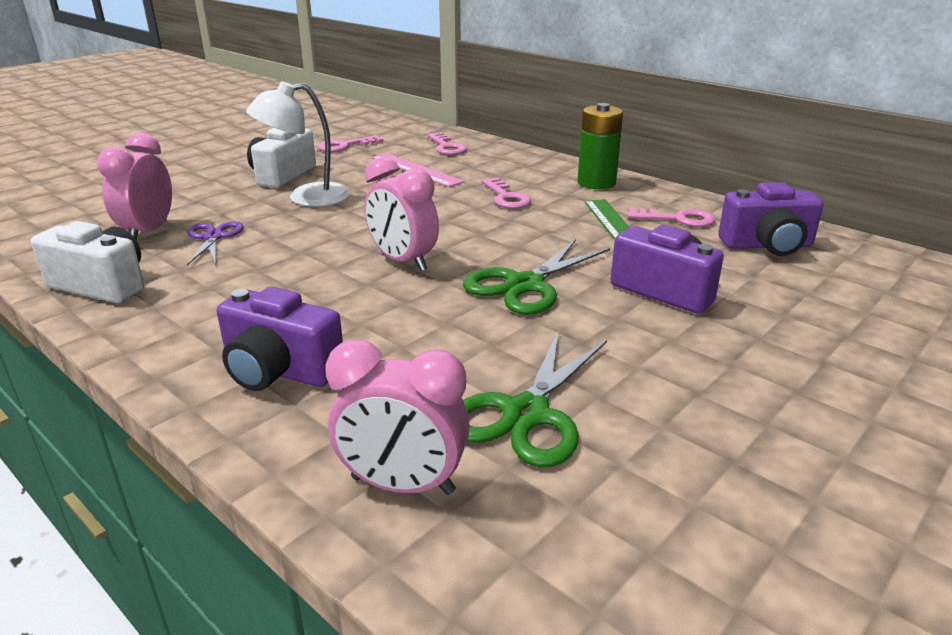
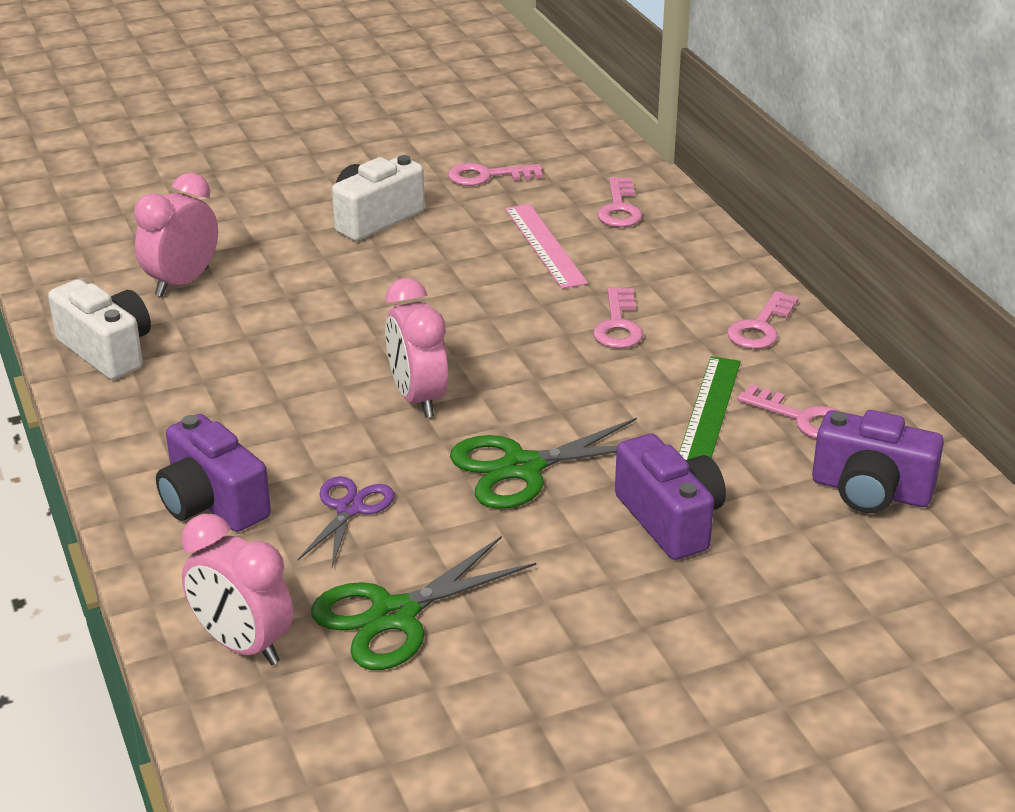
camera: 25 degrees right, 5 degrees up
(213, 237) = (243, 308): purple scissors -> purple scissors (349, 509)
(306, 197) = (378, 266): white lamp -> none
(596, 183) = (760, 327): green battery -> pink key

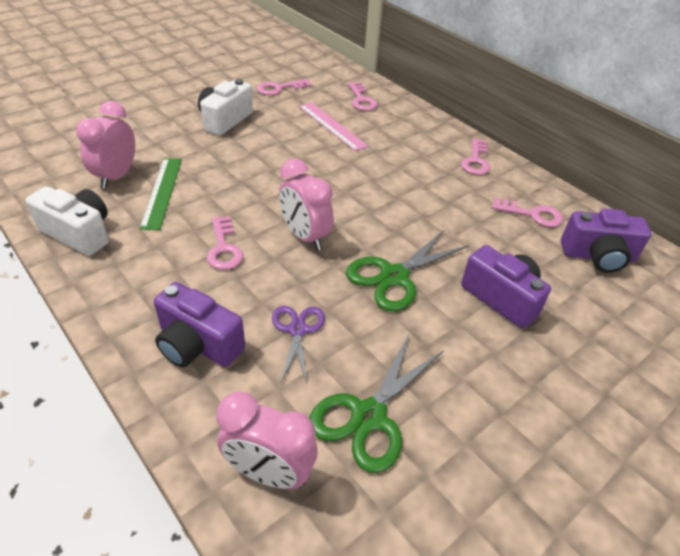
camera: 20 degrees left, 10 degrees up
(618, 325) = (399, 170): pink key -> pink key (224, 248)
(709, 411) = (480, 218): green ruler -> green ruler (162, 192)

